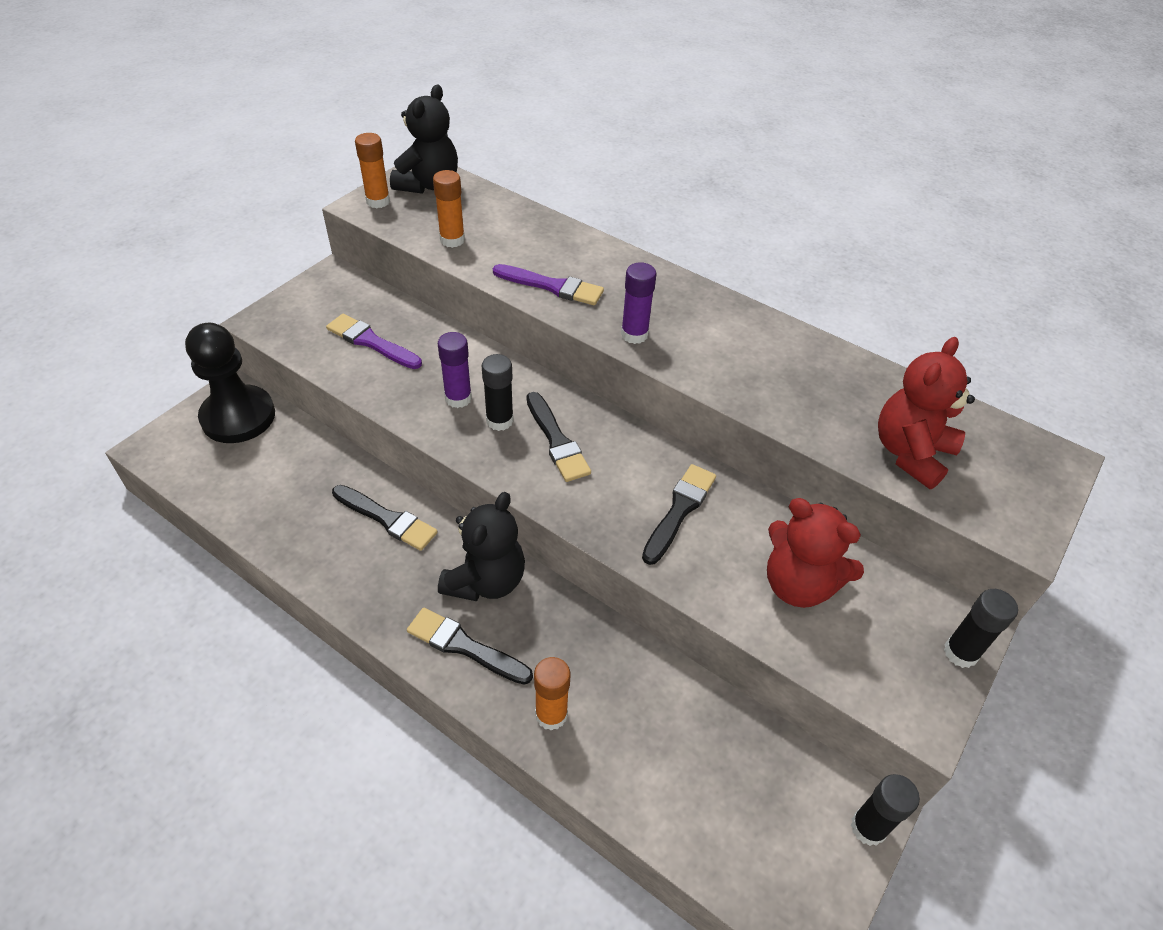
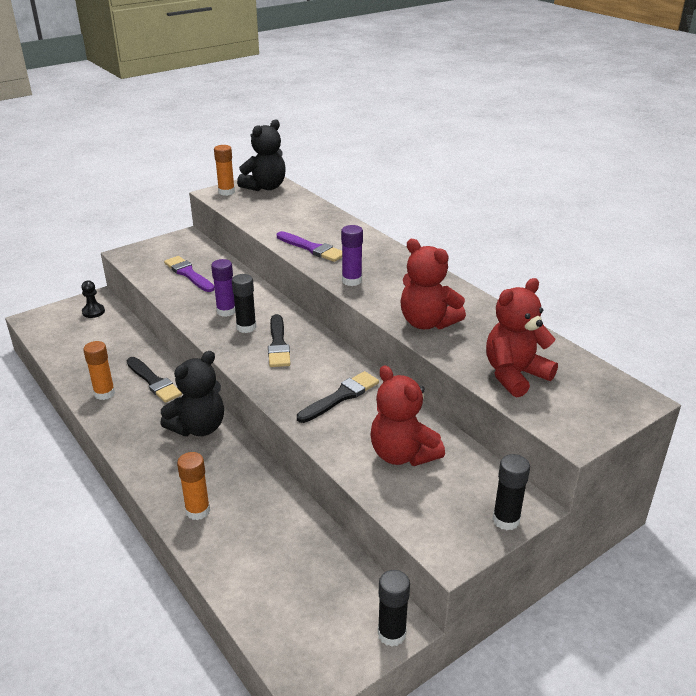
camera: 20 degrees right, 15 degrees down
(238, 417) = (93, 312): black pawn -> black pawn, size x0.44
(452, 240) = (261, 217): orange glue stick -> orange glue stick (104, 393)
(464, 646) = (162, 460): black brush -> none
(765, 388) = (427, 322): none -> red teddy bear

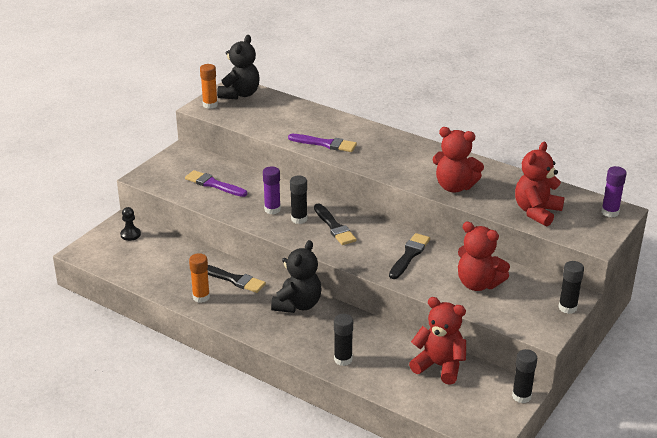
camera: 20 degrees left, 0 degrees up
(198, 511) = (343, 359): orange glue stick -> black glue stick
(309, 554) = (439, 366): none -> red teddy bear
(352, 281) = (376, 165): purple glue stick -> purple glue stick (610, 212)

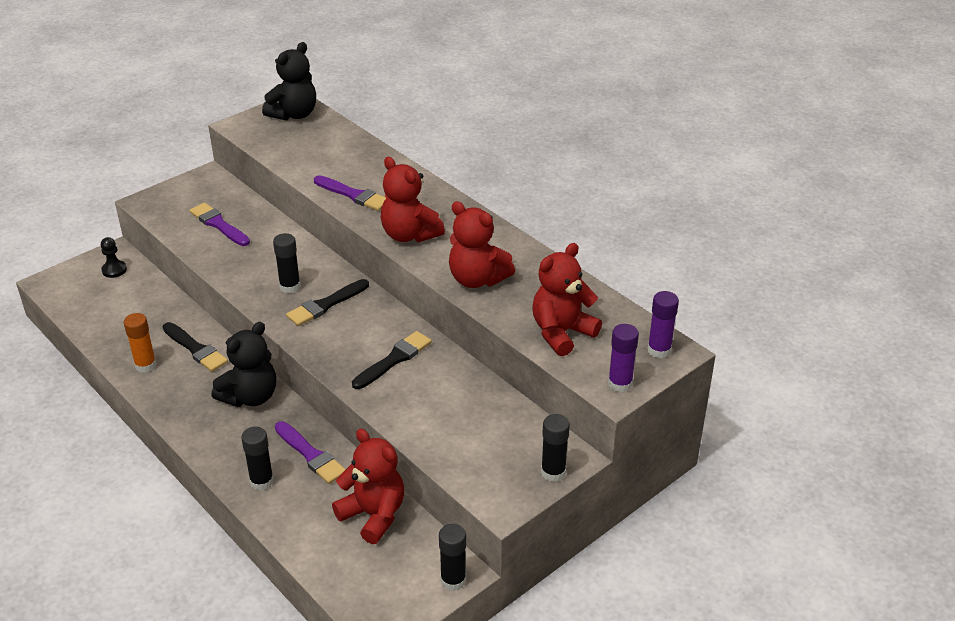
camera: 15 degrees right, 5 degrees up
(210, 105) = (251, 123): orange glue stick -> none
(272, 209) = (266, 269): purple glue stick -> purple glue stick (620, 384)
(334, 227) = (326, 305): black brush -> black brush turned 60 degrees clockwise
(368, 335) = (311, 455): none -> purple brush
(478, 284) = (457, 416): red teddy bear -> red teddy bear (409, 235)

